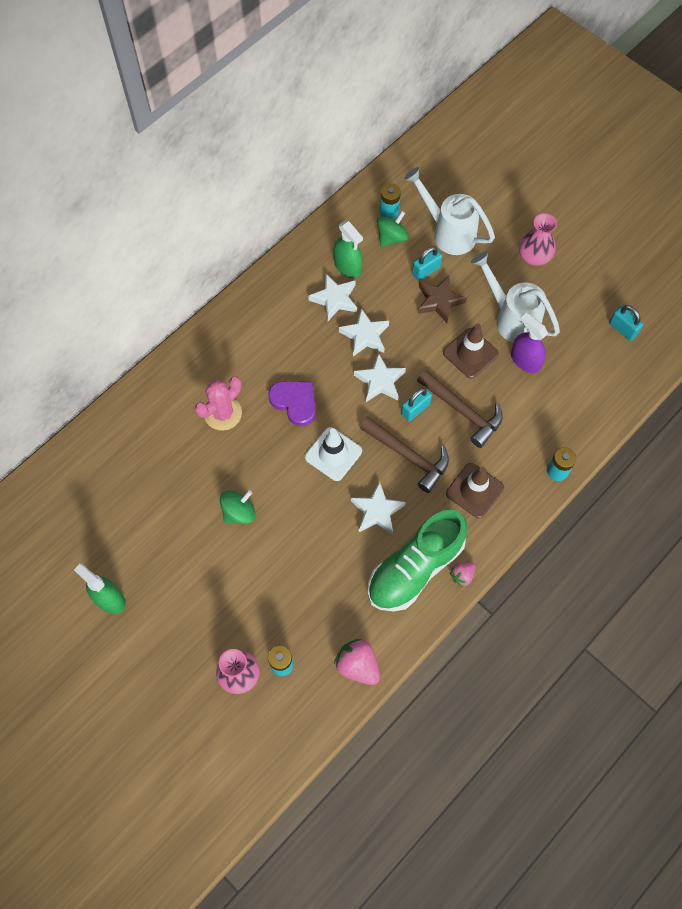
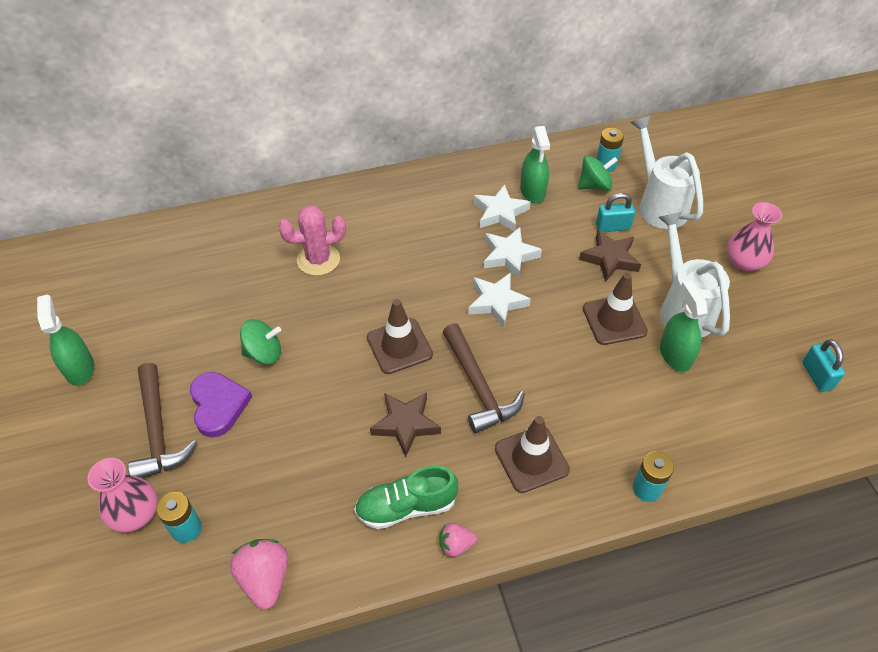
camera: 30 degrees right, 15 degrees down
(295, 402) = (395, 282): purple heart -> purple heart (218, 405)
(333, 454) = (399, 346): white traffic cone -> brown traffic cone
(377, 511) = (405, 424): white star -> brown star
(415, 409) = (517, 345): turquoise padlock -> none
(415, 568) = (406, 507): green shoe -> green shoe, size x0.64
(463, 411) = (570, 371): brown hammer -> brown hammer (158, 431)
(525, 360) = (675, 355): purple spray bottle -> green spray bottle

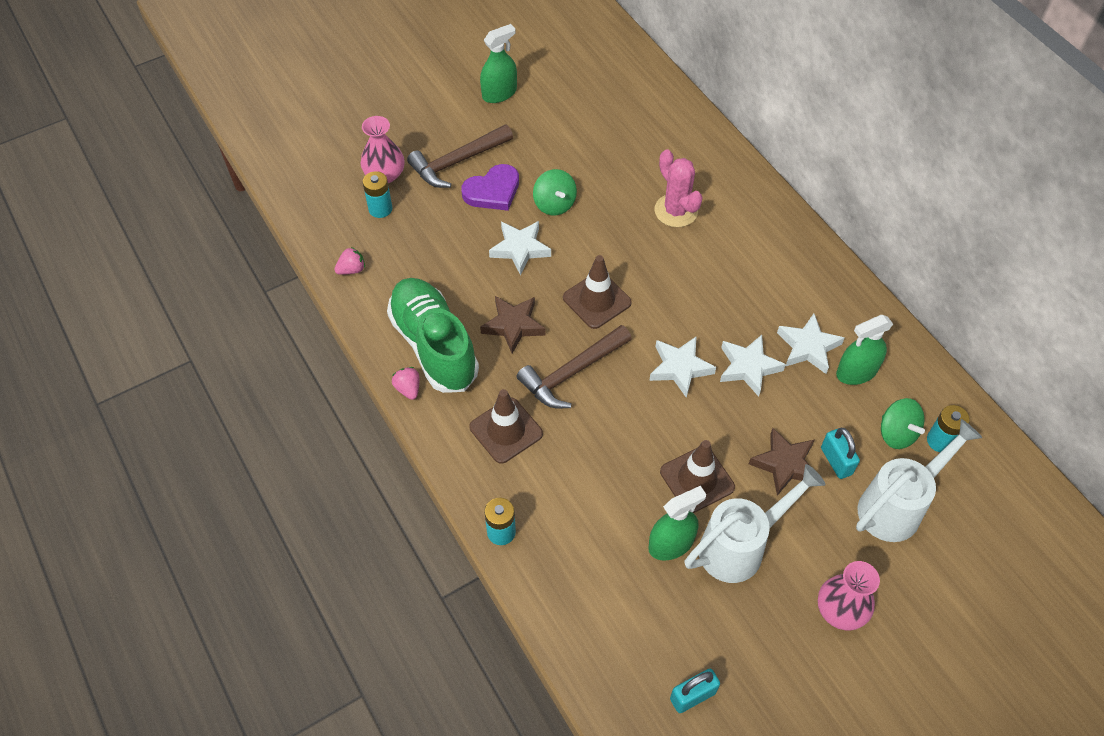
camera: 75 degrees right, 5 degrees up
(265, 578) = (352, 269): pink strawberry -> pink strawberry, size x0.59
(309, 397) = (520, 249): none -> white star
(406, 507) = (434, 345): green shoe -> green shoe, size x1.57

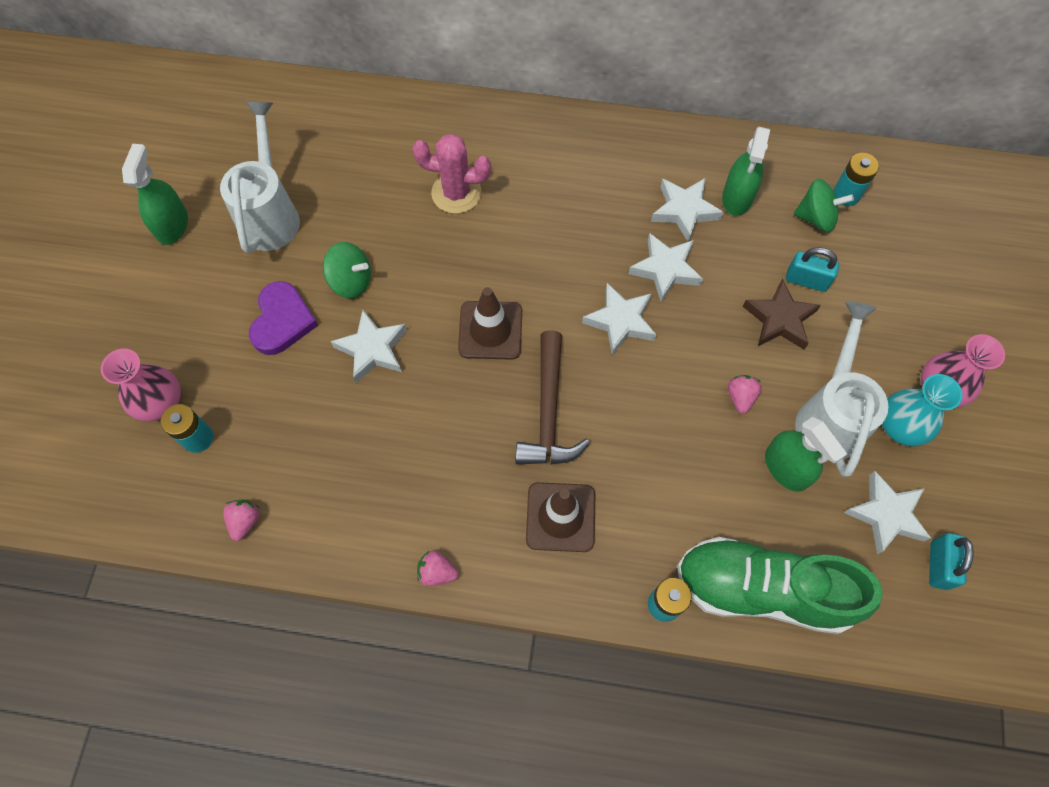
camera: 50 degrees left, 10 degrees up
(434, 345) = (409, 510): green shoe -> green shoe (763, 590)
(457, 162) = (215, 325): brown hammer -> none
(513, 325) = (452, 422): brown star -> none
(671, 544) = (786, 468): green spray bottle -> green spray bottle turned 135 degrees clockwise
(697, 479) = (740, 397): brown traffic cone -> pink strawberry
(698, 634) = (886, 514): none -> white star
(781, 600) = (900, 426): none -> turquoise vase
(898, 506) = (880, 271): white watering can -> white watering can (271, 213)

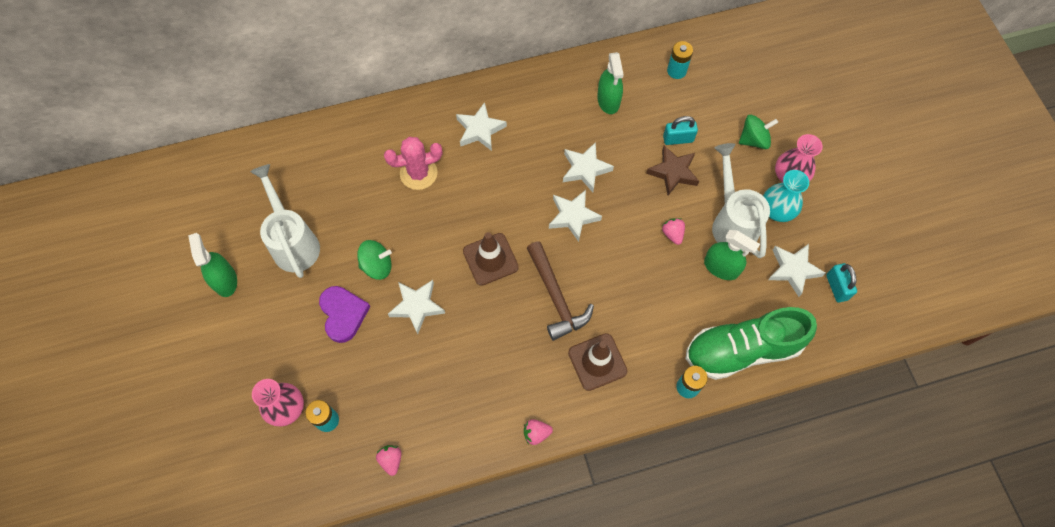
camera: 25 degrees left, 0 degrees up
(684, 211) = (578, 124): white star -> white star (480, 130)
(816, 218) = (664, 94): green spinning top -> green spinning top (753, 140)

